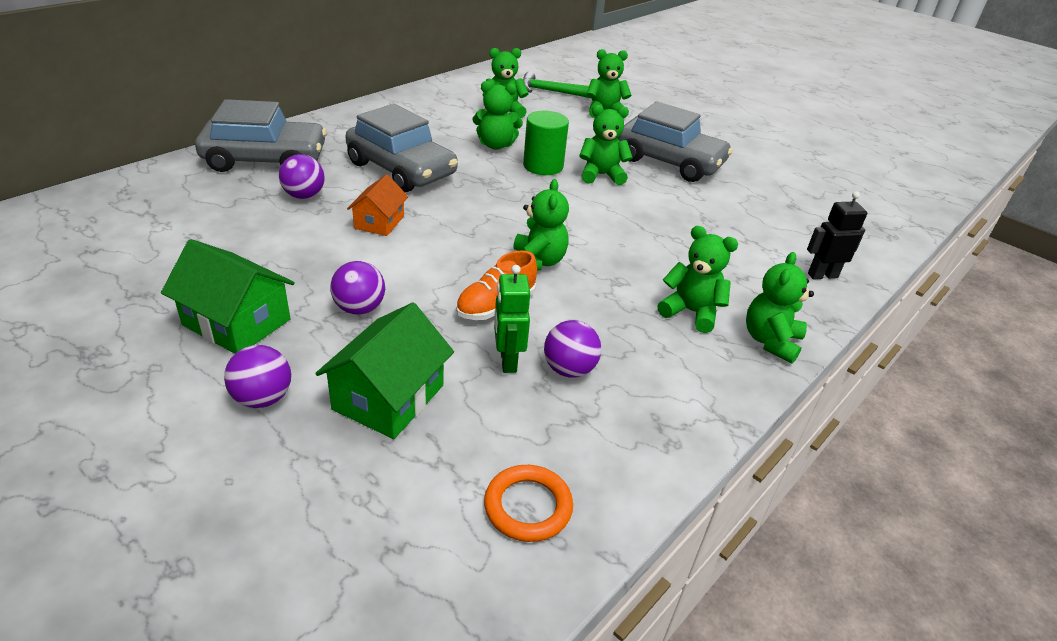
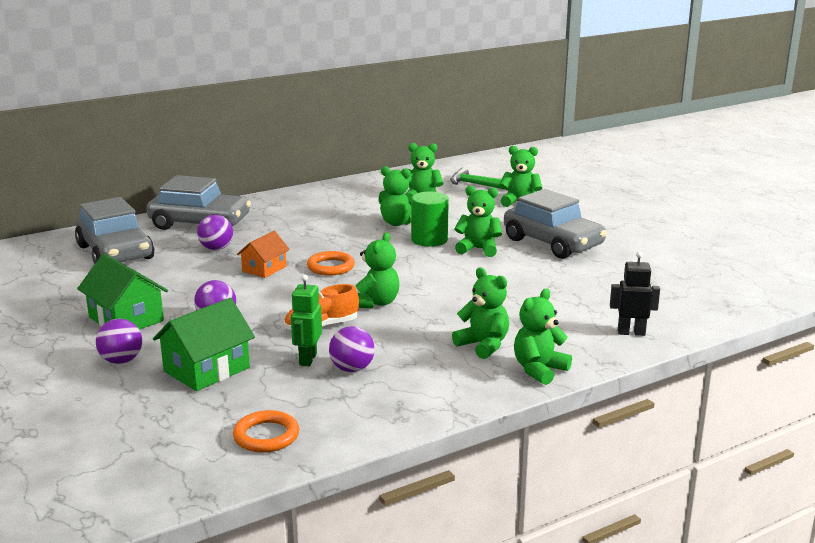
camera: 20 degrees right, 15 degrees down
(401, 169) = (304, 236): grey car -> grey car (115, 252)
(456, 213) = (330, 267): none -> orange ring

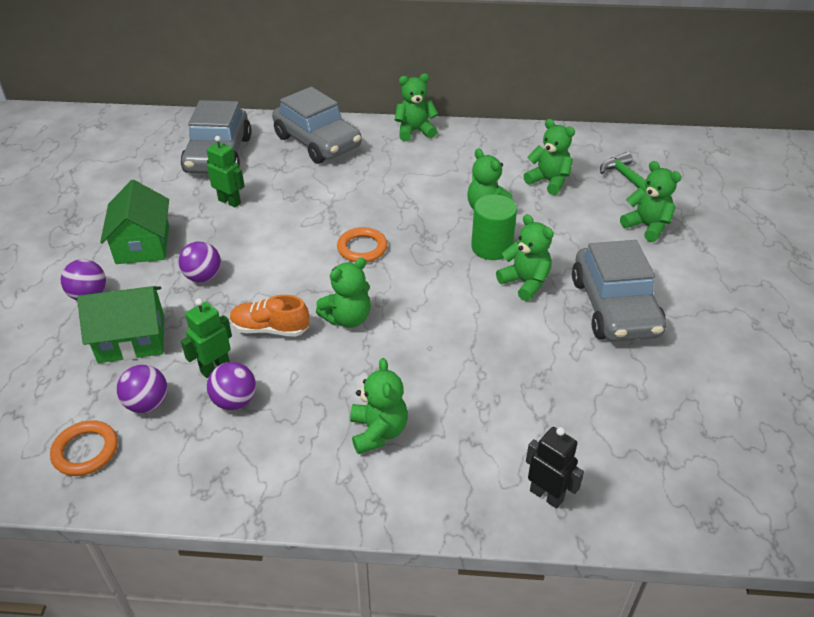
camera: 35 degrees right, 20 degrees up
(172, 274) = (230, 201): none -> green robot
(216, 248) = (297, 181): purple ball -> purple ball (147, 404)
(264, 269) = (305, 226): orange house -> none
(539, 370) = (391, 499): green teddy bear -> green teddy bear (415, 131)

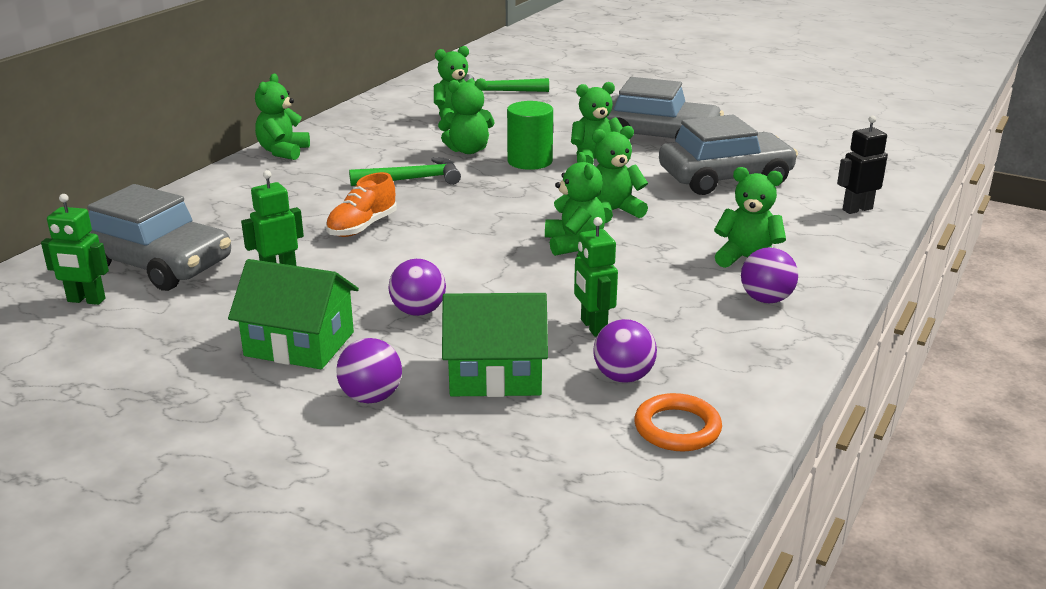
camera: 65 degrees left, 15 degrees down
(131, 339) = (495, 374): green house -> green house turned 75 degrees clockwise
(164, 151) = (86, 300): none -> green robot
(235, 401) = (656, 323): purple ball -> purple ball (766, 299)
(270, 329) = (554, 286): orange shoe -> orange shoe (362, 227)
(317, 142) = (224, 202): grey car -> grey car (725, 178)
(362, 248) = (464, 216): orange ring -> none
(410, 202) = (413, 179): none -> green hammer
(647, 226) = (566, 102): green teddy bear -> green teddy bear (613, 211)

